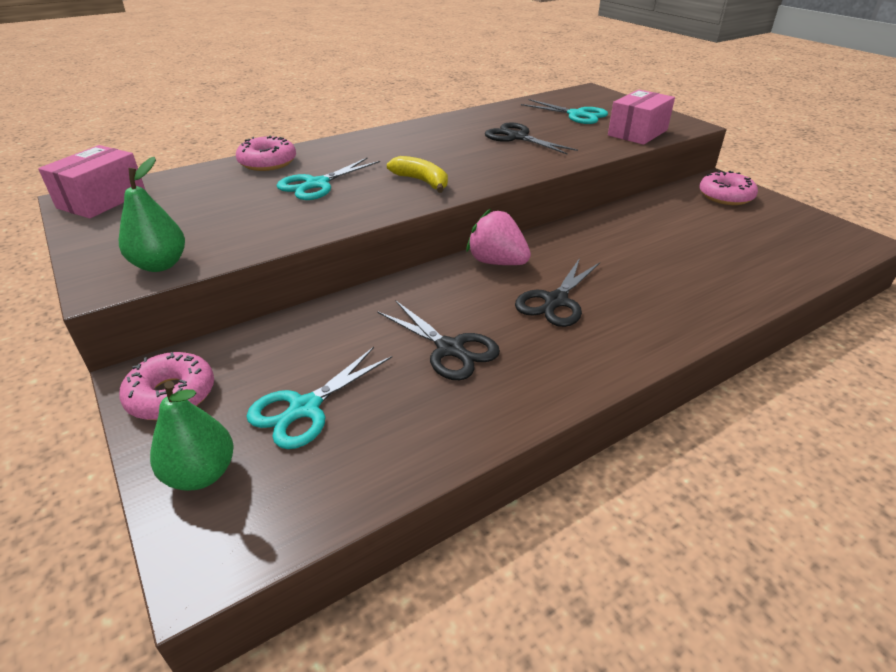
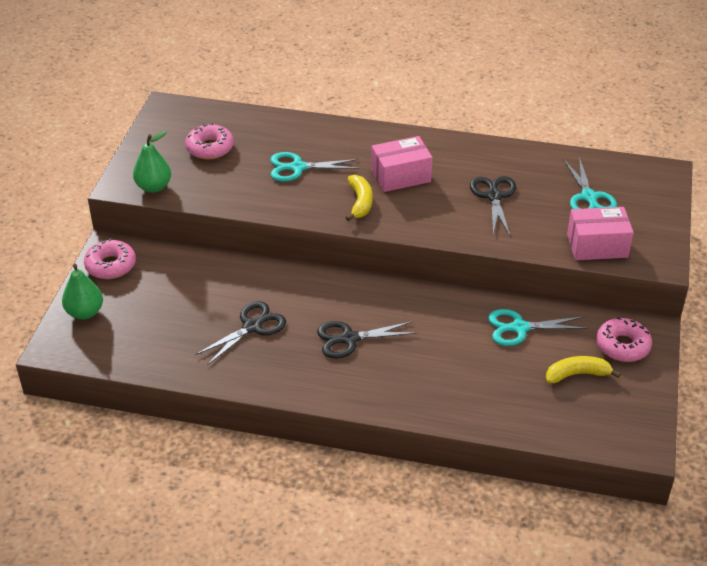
camera: 45 degrees right, 5 degrees up
(102, 200) = (176, 114): pink box -> pink box (401, 176)
(268, 162) = (296, 128): pink donut -> pink donut (210, 148)
(305, 408) = (152, 311): turquoise scissors -> turquoise scissors (519, 328)
(450, 349) = (252, 327): black scissors -> black scissors turned 135 degrees counterclockwise
(497, 262) = (360, 291): pink strawberry -> none
(741, 225) = (577, 374): none -> yellow banana

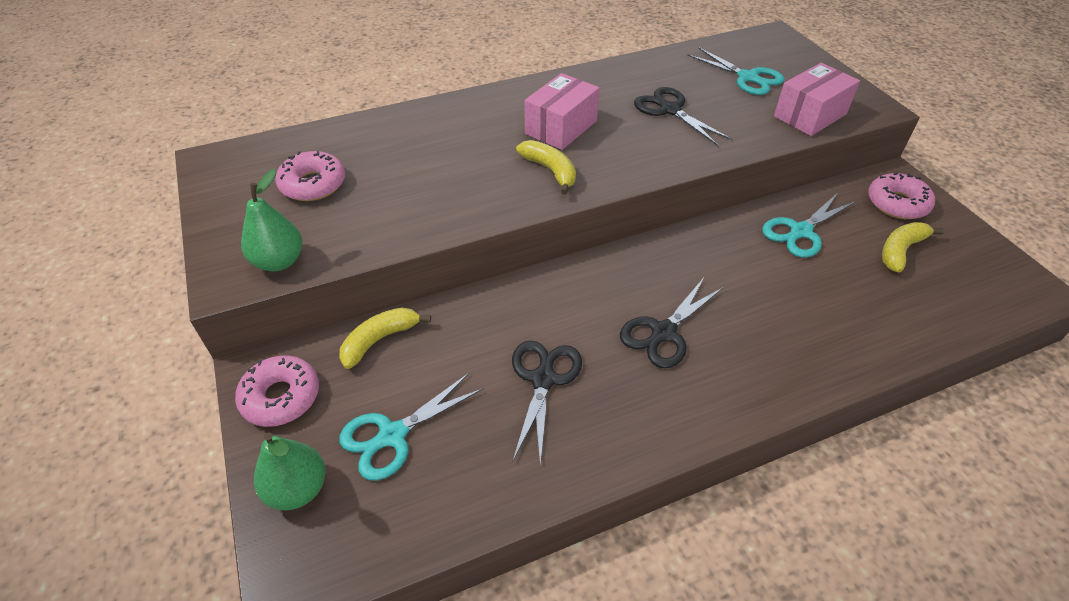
camera: 35 degrees left, 5 degrees up
(184, 261) = (379, 340): none -> yellow banana
(298, 167) = (442, 163): turquoise scissors -> turquoise scissors (393, 435)

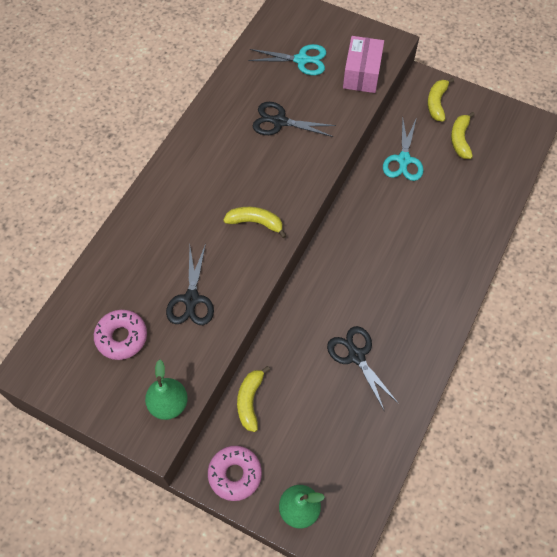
camera: 40 degrees left, 15 degrees up
(393, 435) = (314, 445): turquoise scissors -> none
(561, 127) = (228, 181): pink box -> none
(663, 332) = (389, 281): black scissors -> black scissors (191, 299)
(897, 203) = (436, 103): pink donut -> yellow banana

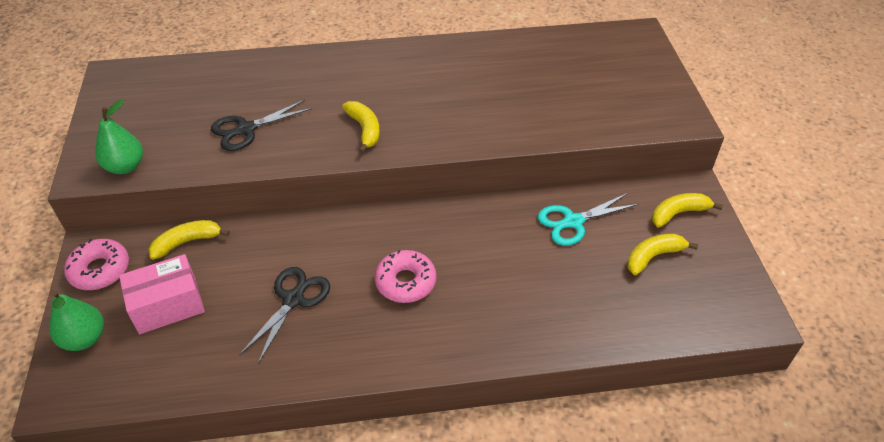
camera: 55 degrees right, 15 degrees down
(122, 337) = (176, 108): pink donut -> pink donut (405, 282)
(279, 122) = (496, 91): black scissors -> none
(301, 60) = (585, 71): turquoise scissors -> none
(362, 74) = (620, 118): pink box -> pink box (168, 305)

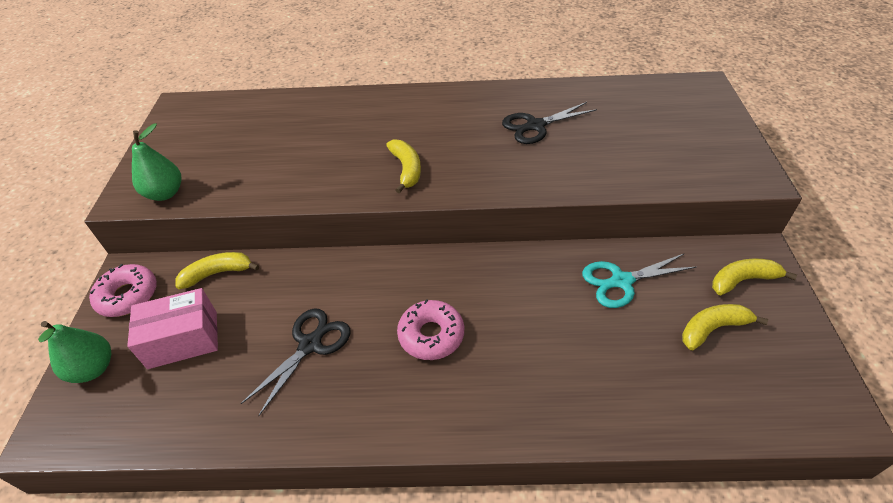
camera: 10 degrees right, 0 degrees up
(246, 129) = (289, 163): black scissors -> black scissors (535, 126)

